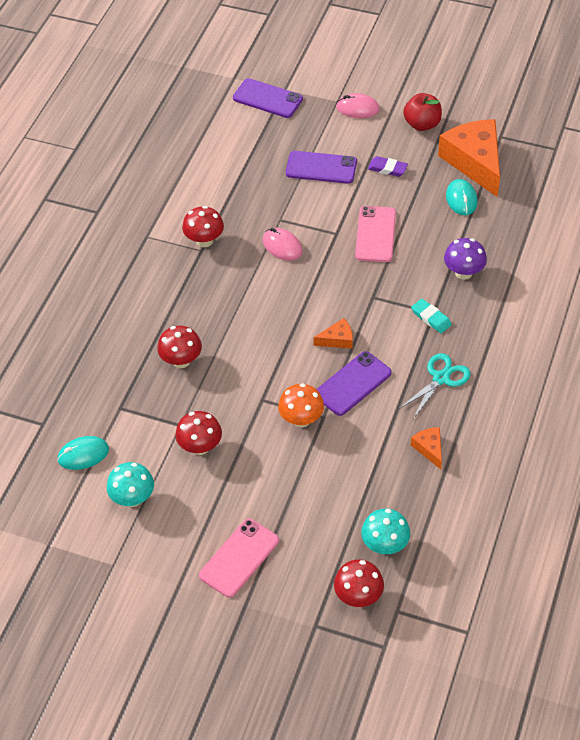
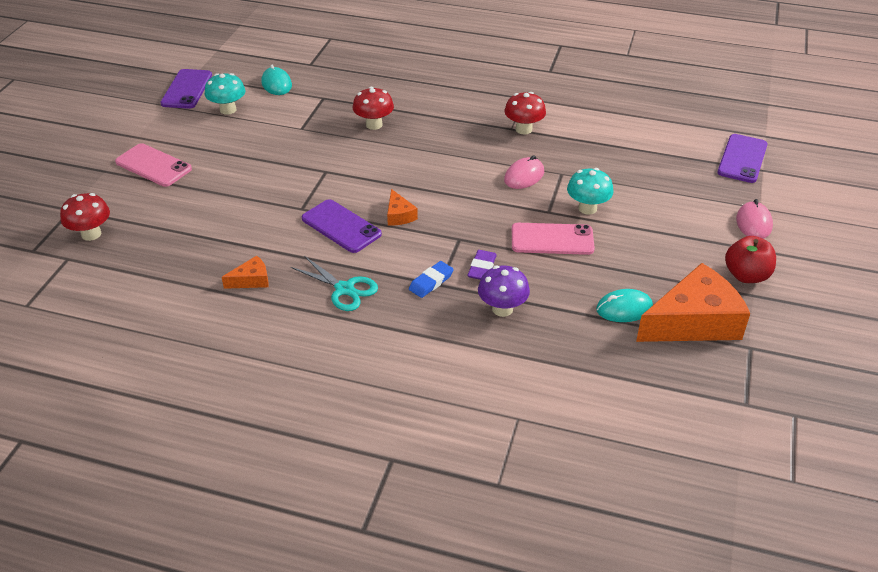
camera: 85 degrees right, 10 degrees down
(200, 447) = (276, 140): red mushroom -> none
(301, 419) = (299, 195): orange mushroom -> none
(321, 168) = (646, 198): purple phone -> purple phone (187, 89)
(385, 545) = (142, 250): turquoise mushroom -> turquoise mushroom (587, 208)
(387, 169) = (659, 247): purple eraser -> purple eraser (482, 268)
(431, 318) = (431, 282): turquoise eraser -> blue eraser

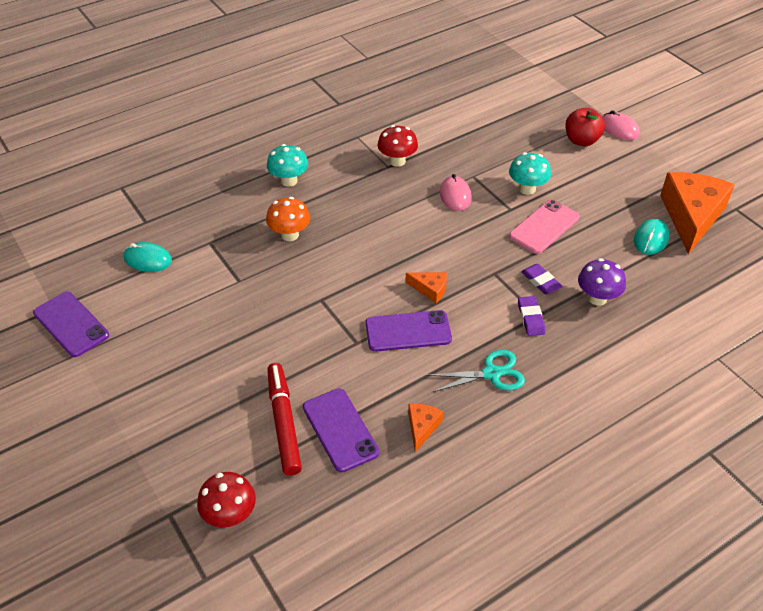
camera: 50 degrees left, 5 degrees up
(153, 165) = (171, 412): pink phone -> none
(191, 215) = (284, 423): none -> red marker
(228, 110) = (146, 313): turquoise mushroom -> turquoise mushroom (289, 181)
(374, 125) = (290, 235): red mushroom -> orange mushroom
(431, 282) = (531, 318): blue eraser -> purple eraser
(742, 159) = (548, 89): purple phone -> purple phone (340, 430)
(746, 275) = (667, 166): red apple -> red apple (581, 140)

